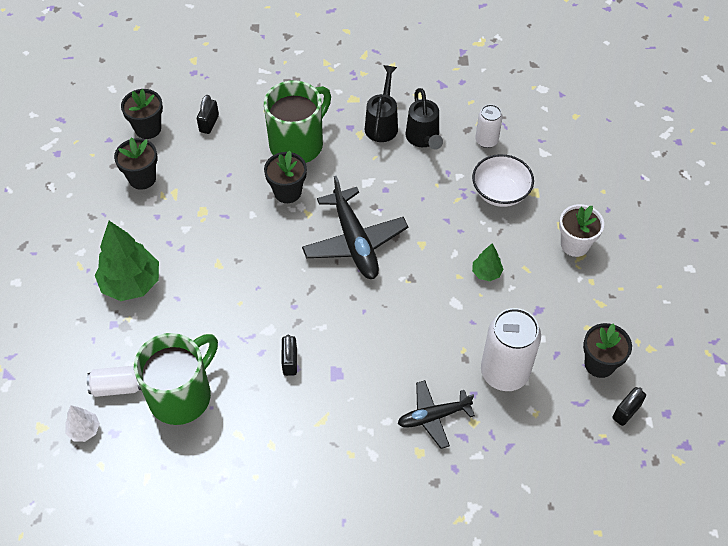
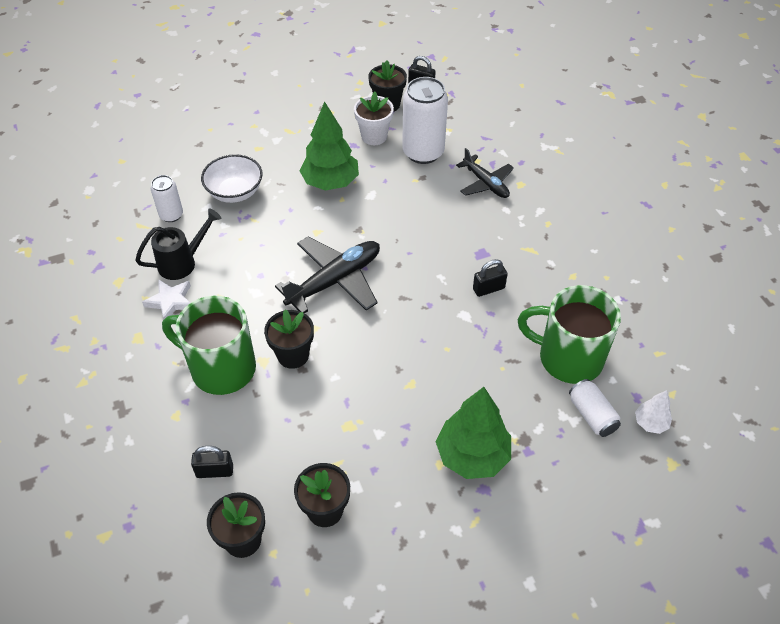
camera: 110 degrees left, 5 degrees down
(382, 124) = (170, 301): black watering can -> white star
(486, 273) = (330, 182): green tree -> green tree, size x2.02
(575, 244) = (277, 136): white flower pot -> white flower pot (374, 136)

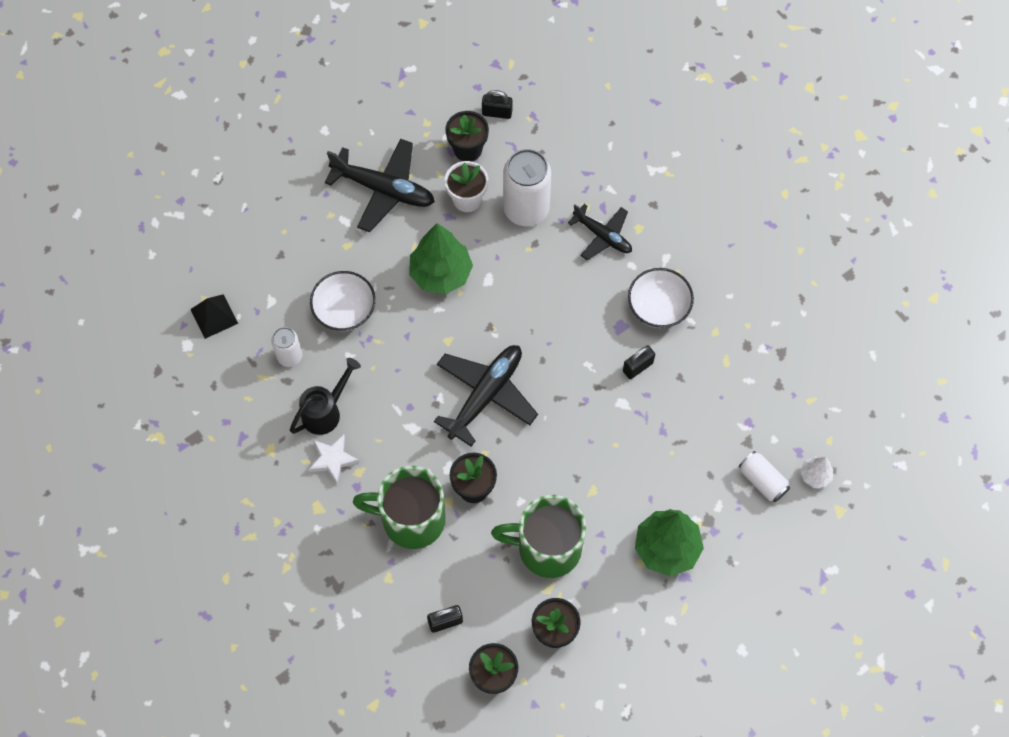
camera: 15 degrees left, 15 degrees up
(122, 174) = (214, 316): none -> black pyramid
(306, 117) = (384, 189): none -> black plane
(522, 246) = (658, 308): none -> white bowl
(568, 358) = (729, 426): green mug -> green mug (547, 548)

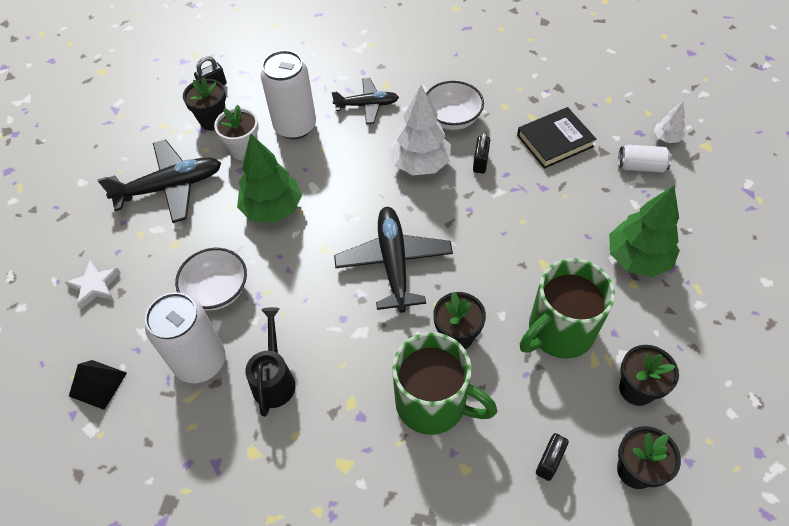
camera: 40 degrees left, 10 degrees down
(289, 356) = (200, 361): white can -> white can, size x1.85
(332, 459) = (318, 412): white star -> white star (95, 286)
(411, 519) = (433, 403): green mug -> green mug turned 120 degrees counterclockwise
(589, 328) = (420, 164): none -> white tree
(719, 399) = (555, 141): none -> black book

